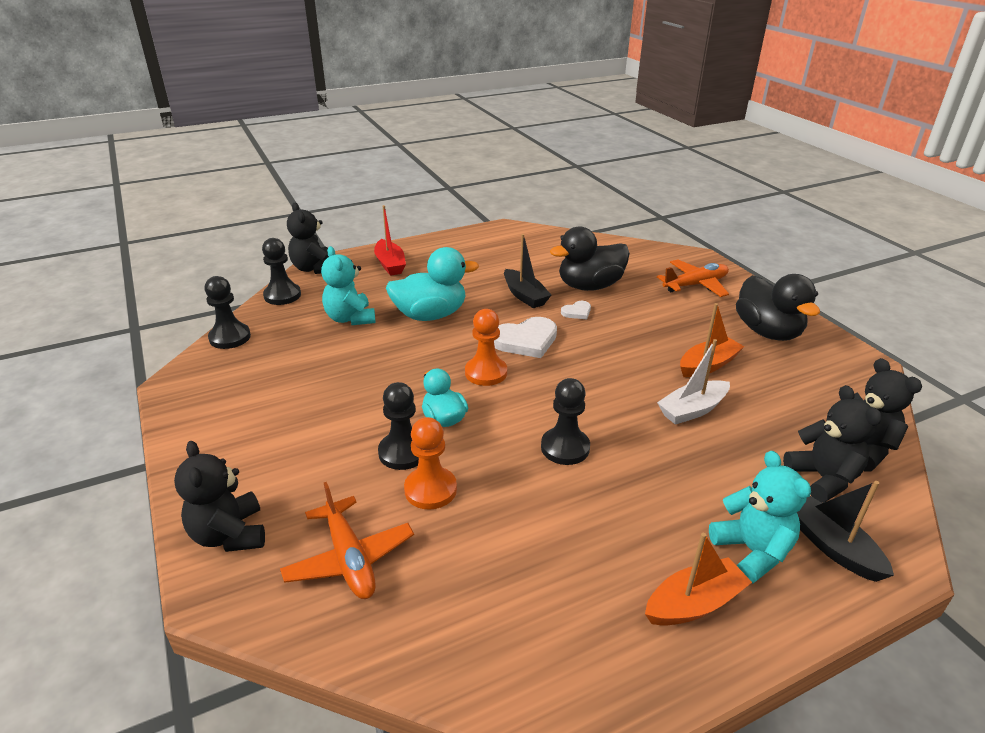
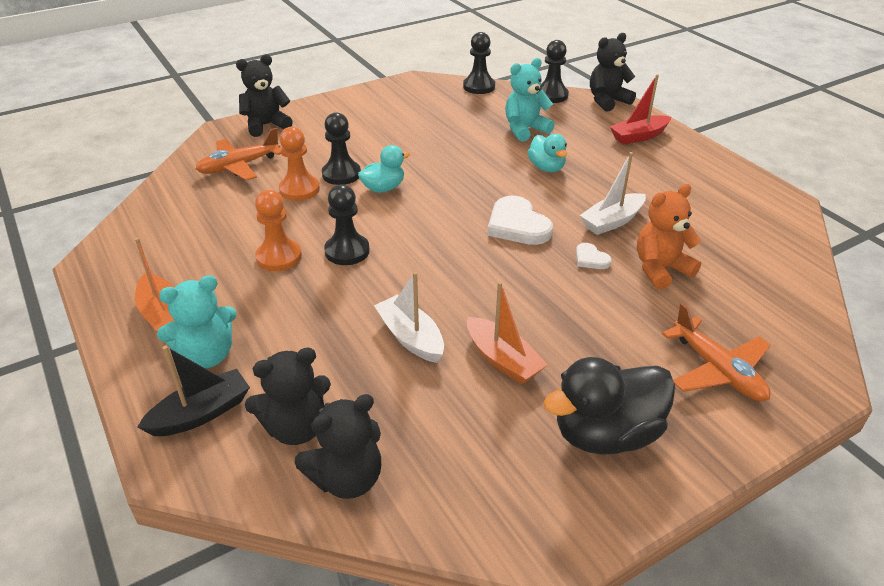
camera: 85 degrees right, 5 degrees up
(430, 315) = (546, 168): turquoise duck -> turquoise duck, size x0.59
(486, 373) = (454, 204): orange pawn -> orange pawn (279, 257)
(525, 296) = (612, 221): black boat -> white boat
(589, 286) = (660, 269): black duck -> orange teddy bear

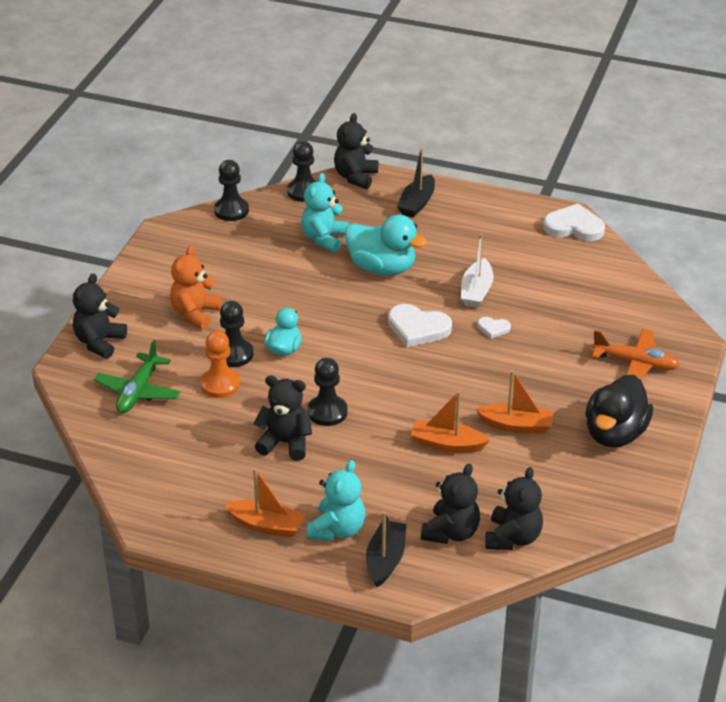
camera: 40 degrees left, 0 degrees up
(239, 166) = (138, 391): orange plane -> green plane
(279, 257) = (285, 443): orange pawn -> black teddy bear
(410, 337) = (447, 444): white boat -> orange boat
(546, 168) = (382, 268): turquoise duck -> turquoise duck, size x1.70
(639, 136) = (417, 203): red boat -> black boat
(660, 269) = (542, 312): orange teddy bear -> orange teddy bear (195, 314)
(782, 212) = (574, 227): none -> white heart

